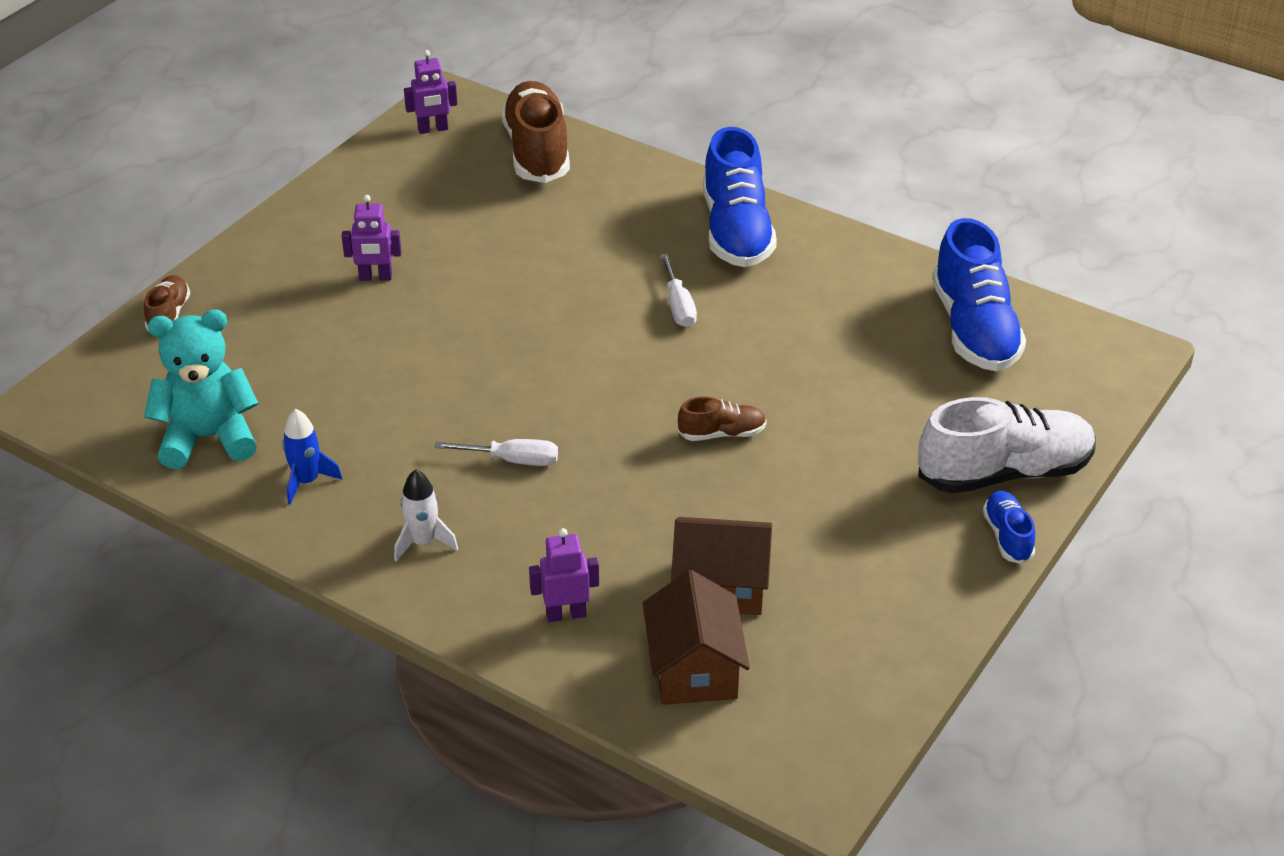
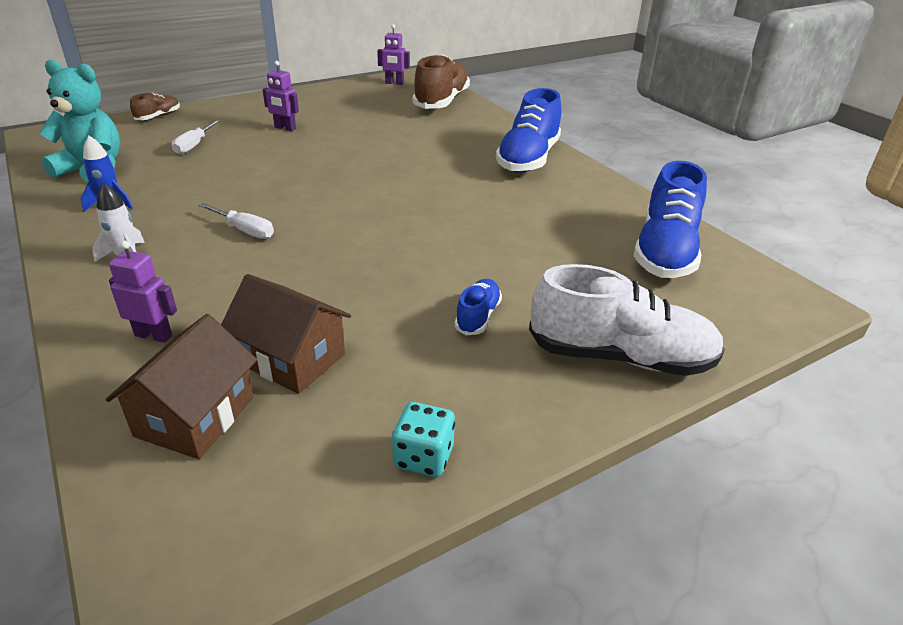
camera: 25 degrees right, 5 degrees down
(678, 306) = (450, 184): white screwdriver -> white screwdriver (194, 146)
(722, 434) = (405, 258): brown shoe -> none
(911, 625) = (424, 457): none -> turquoise dice
(1007, 536) = (585, 411): blue shoe -> blue shoe (478, 316)

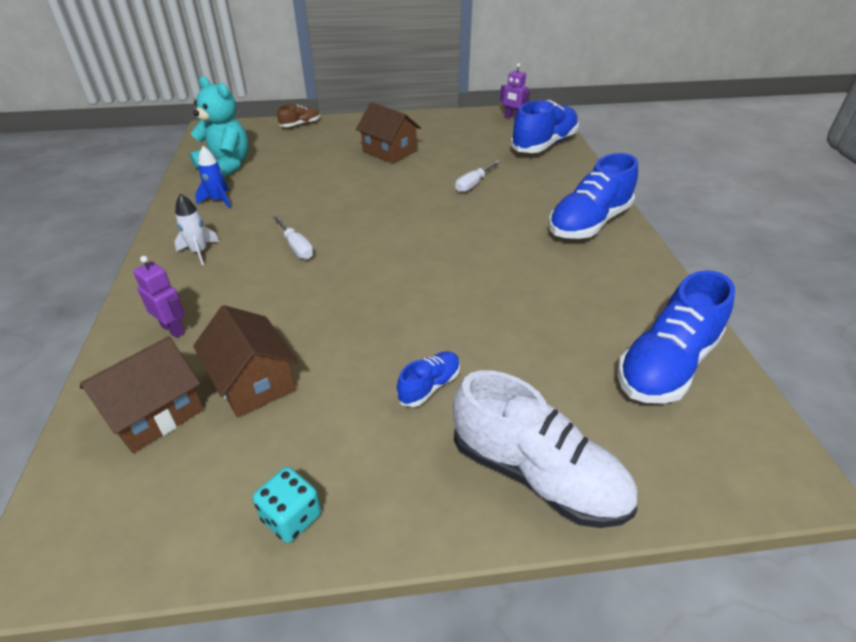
camera: 25 degrees right, 5 degrees up
(194, 146) = (309, 157): white screwdriver -> white screwdriver (473, 184)
(285, 128) = (389, 151): purple robot -> brown house
(441, 102) = (544, 144): brown shoe -> blue shoe

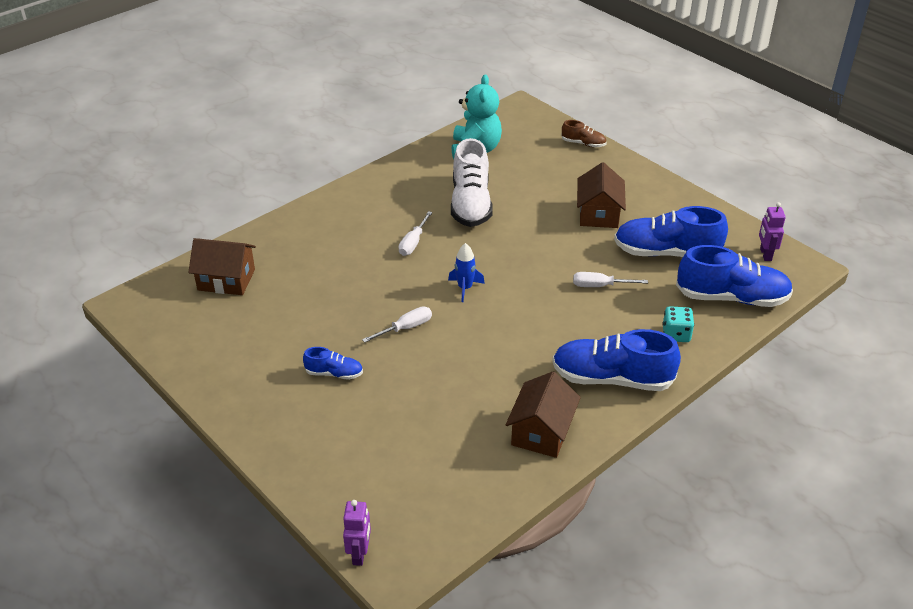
camera: 55 degrees right, 0 degrees up
(173, 329) = (289, 244): purple robot -> purple robot (359, 554)
(199, 252) = (365, 206): white rocket -> none
(218, 200) = (428, 175): blue rocket -> blue rocket (465, 288)
(253, 381) = (277, 300): brown house -> brown house (541, 432)
(291, 517) = (203, 367): turquoise dice -> turquoise dice (676, 334)
(412, 303) = (406, 328): none -> white screwdriver
(537, 474) = (301, 449): white shoe -> white shoe (470, 204)
(666, 365) = (455, 481): blue shoe -> blue shoe (666, 253)

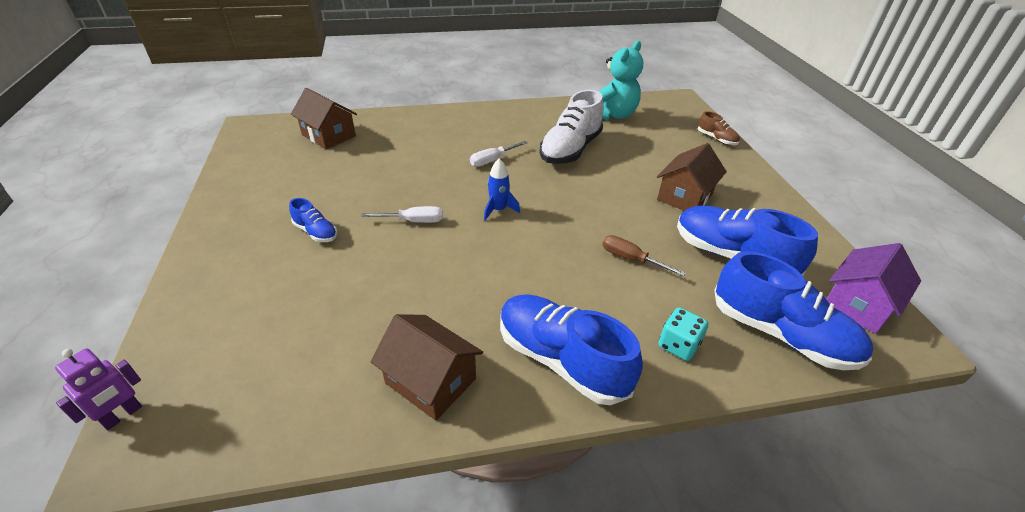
camera: 30 degrees right, 0 degrees up
(541, 432) = (430, 381): brown house -> brown house turned 75 degrees clockwise
(599, 286) = (630, 259): white screwdriver -> brown screwdriver
(765, 254) = (858, 304): purple robot -> purple house

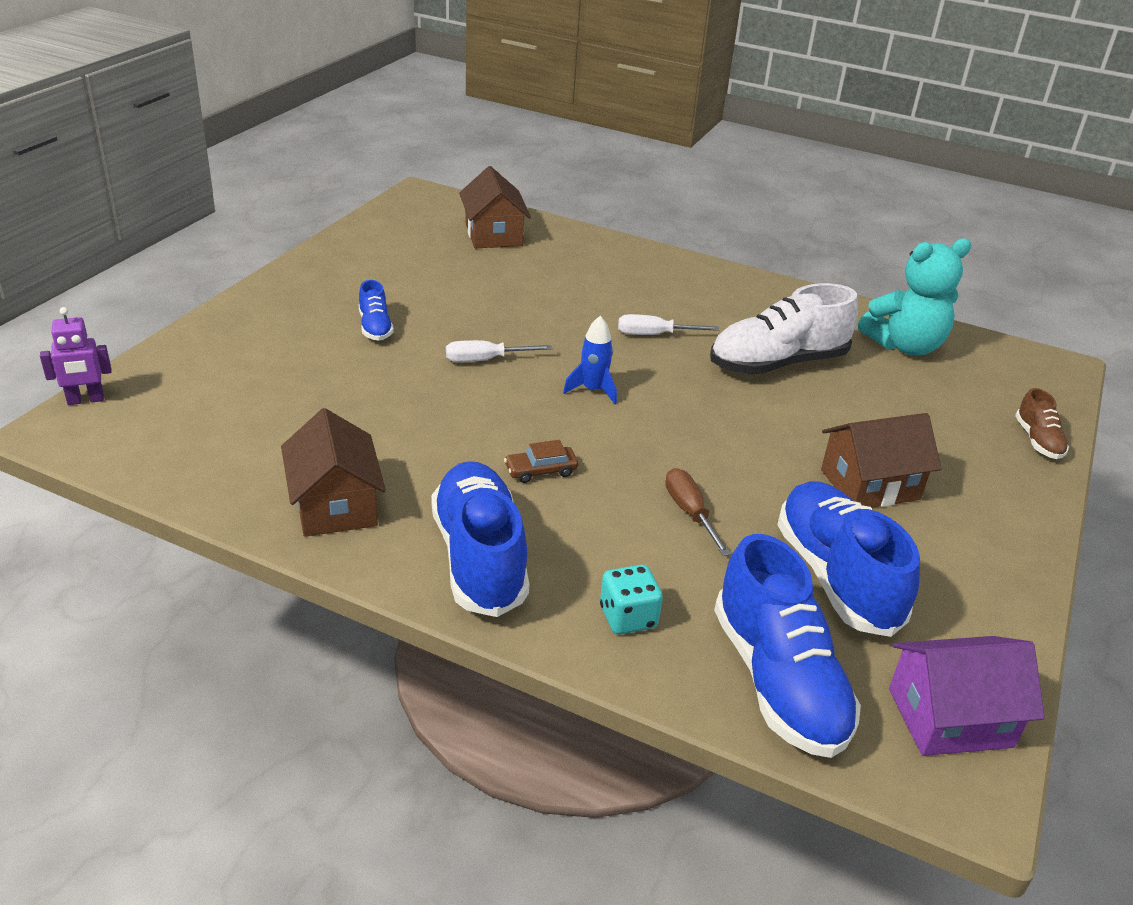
camera: 35 degrees right, 5 degrees down
(414, 221) = (484, 360): white screwdriver -> white screwdriver turned 135 degrees clockwise
(528, 278) = (541, 470): none -> brown car

